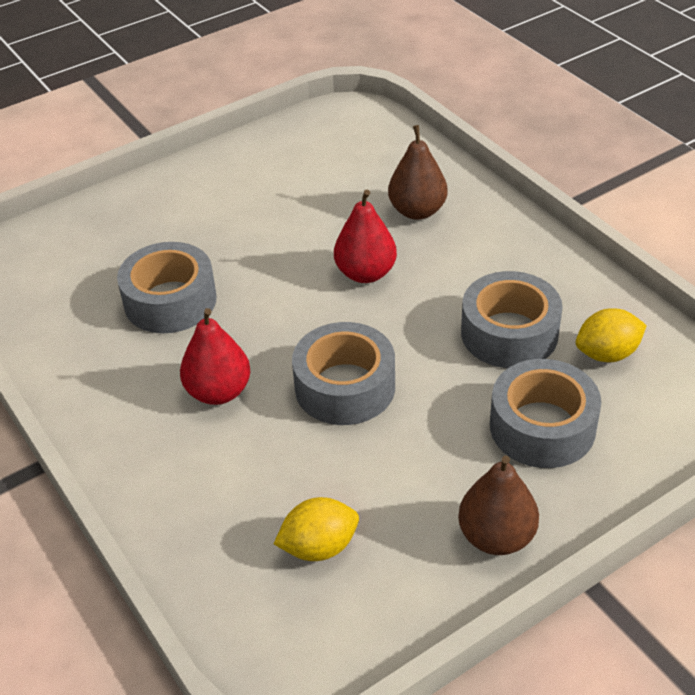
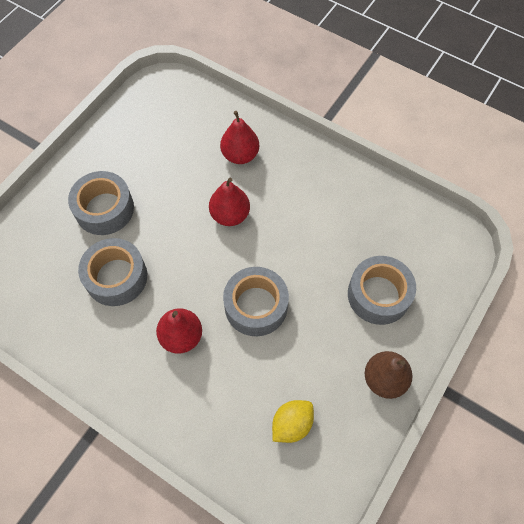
camera: 25 degrees left, 20 degrees up
(417, 211) = (240, 155): brown pear -> red pear
(509, 333) = (333, 233): grey tape -> grey tape (104, 209)
(607, 354) = (393, 230): yellow lemon -> none

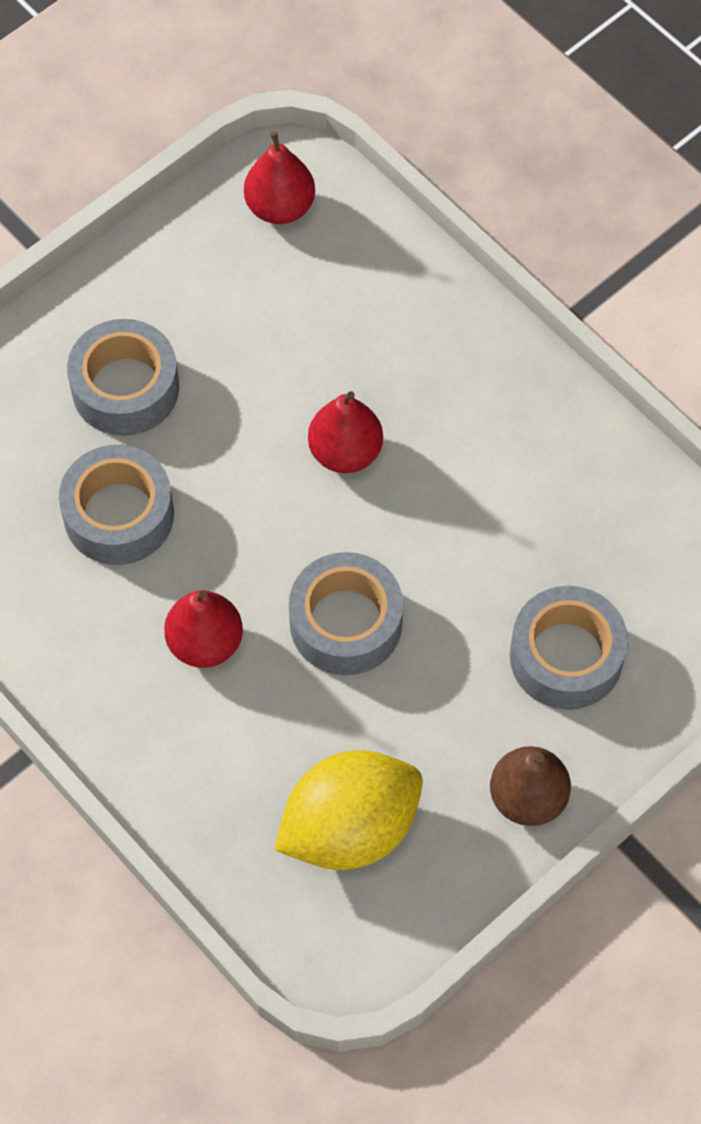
camera: 15 degrees right, 0 degrees up
(240, 155) = (395, 344): red pear -> red pear (280, 207)
(292, 424) = (350, 828): yellow lemon -> yellow lemon, size x1.80

